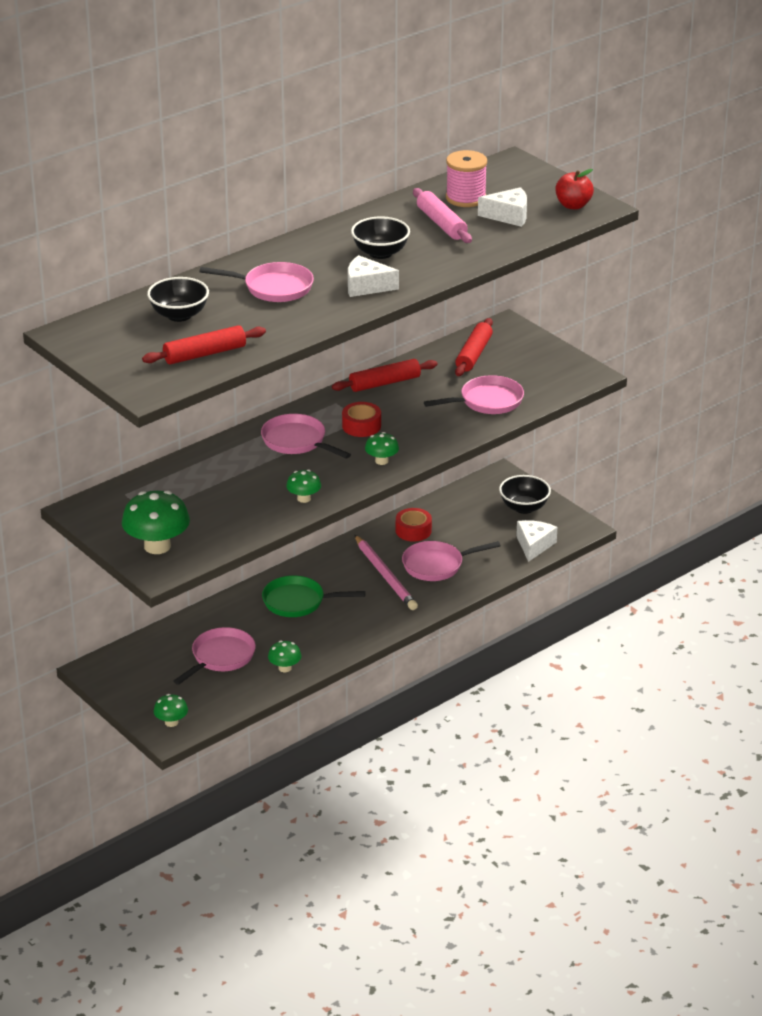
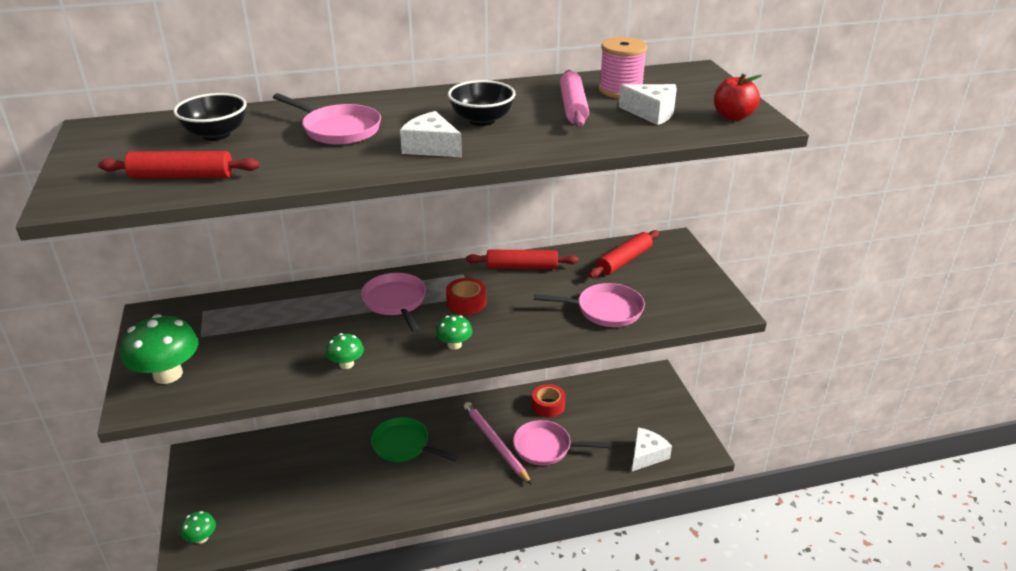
camera: 25 degrees right, 0 degrees up
(221, 657) = (298, 481): pink pan -> none
(285, 668) = (340, 513): green mushroom -> none
(385, 575) = (495, 443): pink pencil -> pink pencil turned 150 degrees clockwise
(524, 507) = (659, 412): black bowl -> none

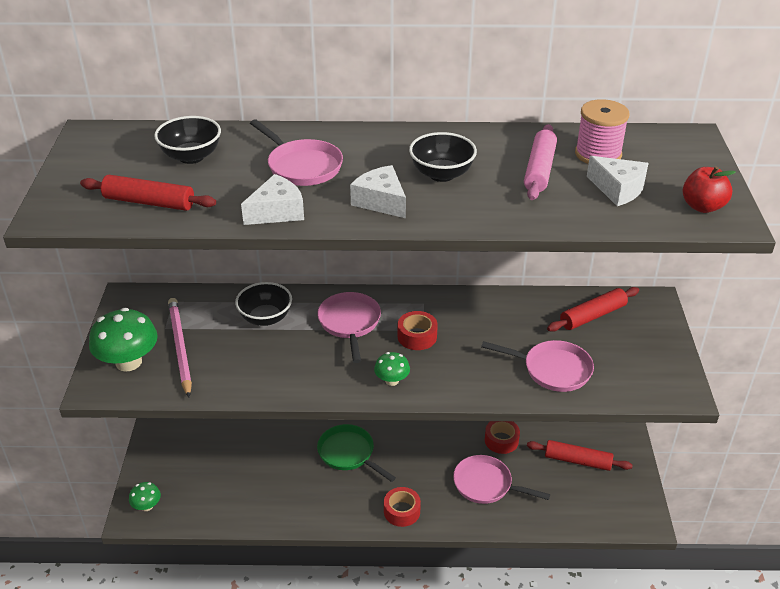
camera: 15 degrees right, 5 degrees up
(307, 311) = (265, 318): none -> black bowl
(346, 364) = (286, 382): green mushroom -> none
(472, 488) = (402, 511): none -> red tape
(495, 443) = (437, 470): pink pencil -> pink pencil (180, 347)
(522, 267) = (484, 305): red rolling pin -> red rolling pin (577, 461)
(646, 455) = (586, 514): white cheese -> white cheese (277, 212)

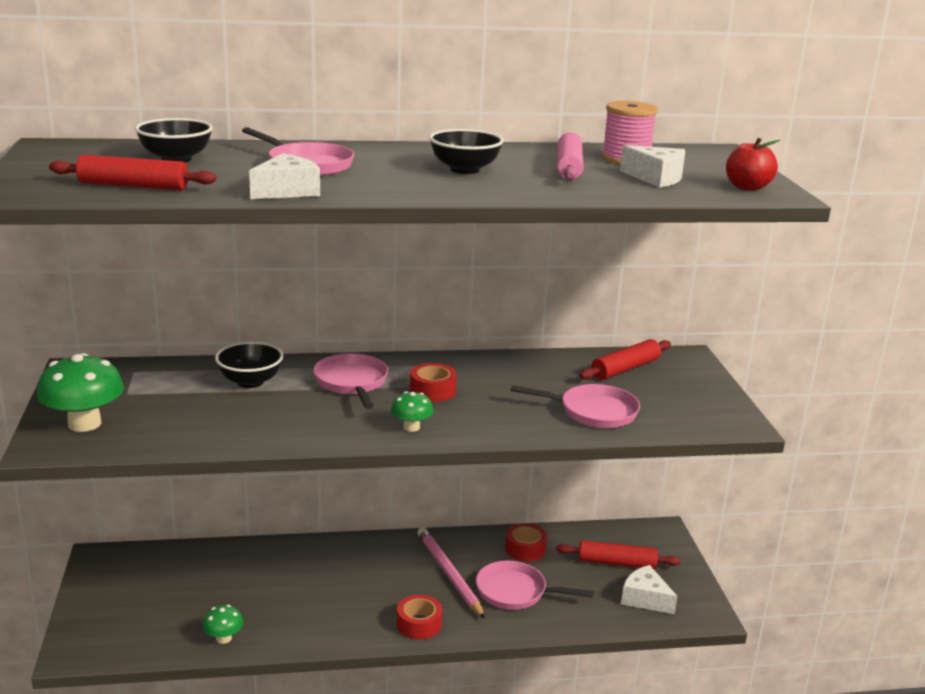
camera: 10 degrees left, 15 degrees down
(147, 506) = (91, 640): green mushroom -> green mushroom (223, 638)
(180, 347) = (148, 409): pink pencil -> pink pencil (449, 574)
(349, 453) = (345, 572): green pan -> none
(381, 201) = (403, 185): white cheese -> white cheese (645, 599)

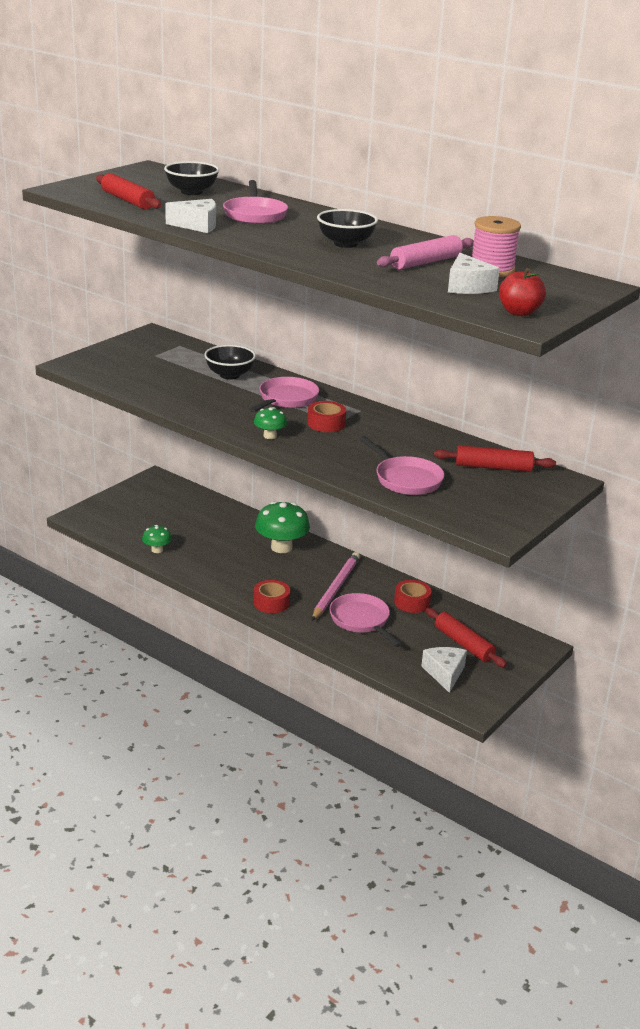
camera: 45 degrees right, 5 degrees up
(84, 423) = (107, 361): green mushroom -> green mushroom (281, 547)

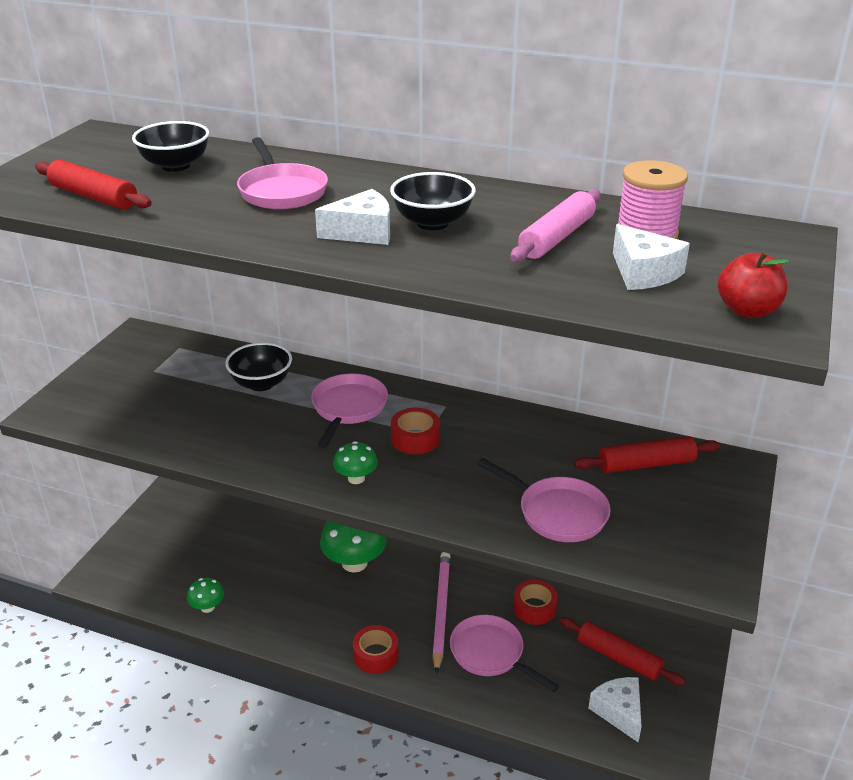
camera: 15 degrees left, 5 degrees up
(197, 225) = (214, 227): white cheese -> white cheese (362, 232)

